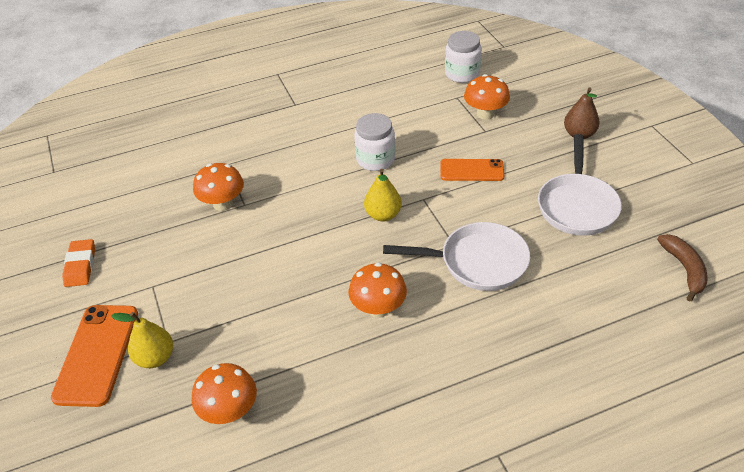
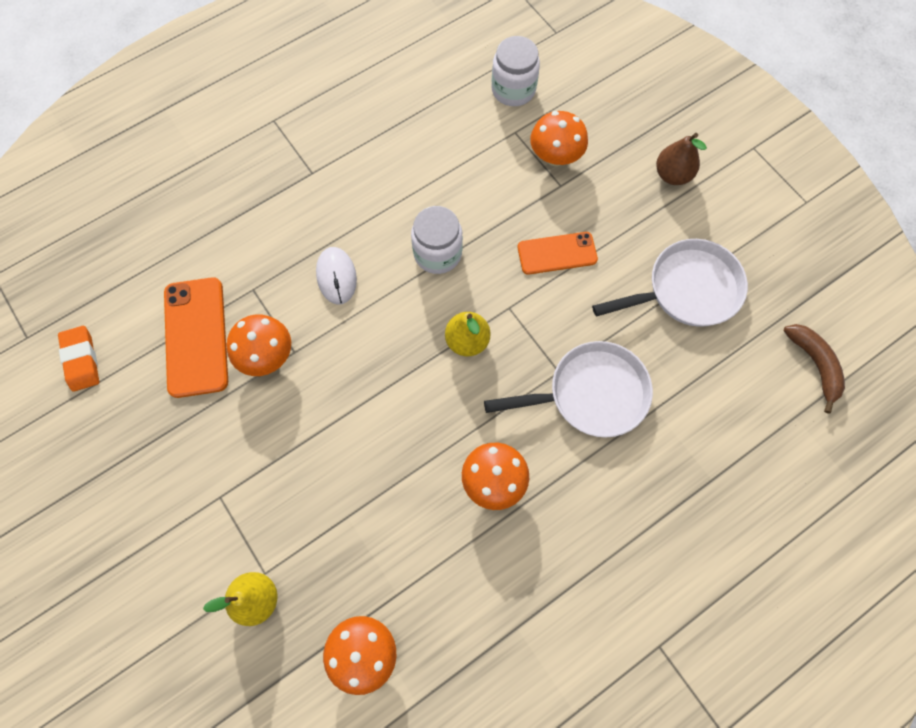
camera: 15 degrees left, 25 degrees up
(80, 266) = (119, 483): orange eraser -> orange eraser (81, 360)
(97, 354) = (186, 607): orange phone -> orange phone (196, 337)
(292, 164) = (336, 276): none -> white mouse
(577, 205) = (687, 290): white pan -> white pan turned 105 degrees counterclockwise

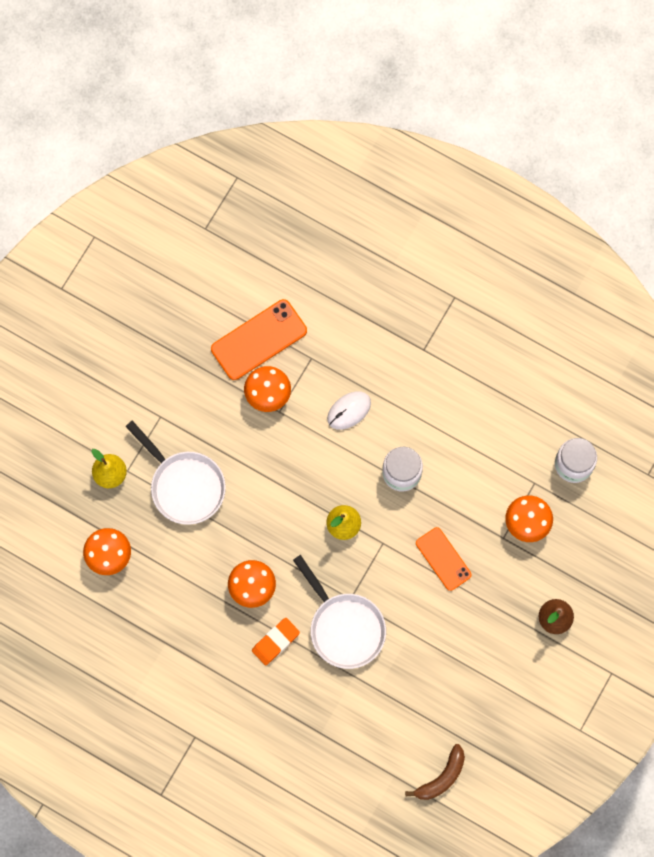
camera: 65 degrees right, 5 degrees up
(81, 360) = (207, 274): orange eraser -> orange eraser (275, 642)
(687, 290) = (458, 665): white pan -> white pan (184, 485)

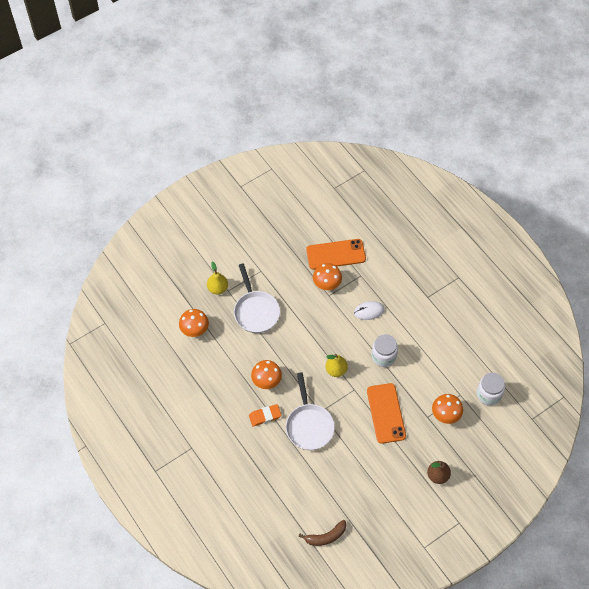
camera: 25 degrees right, 15 degrees down
(443, 559) = (386, 413): orange phone -> orange phone, size x1.54

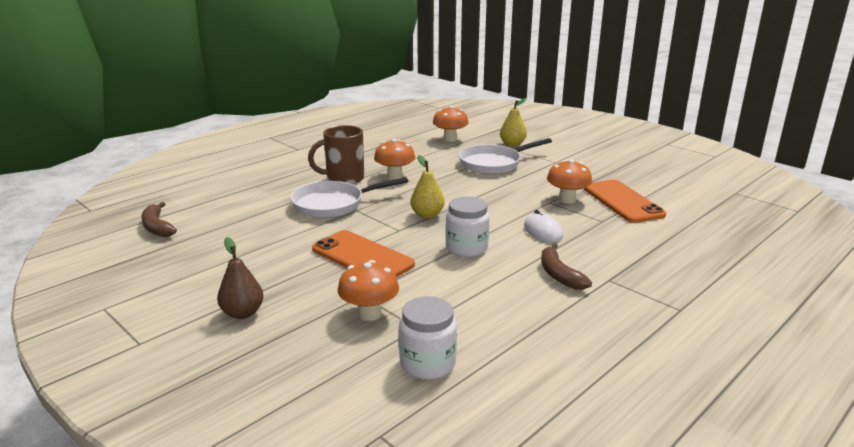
camera: 80 degrees right, 35 degrees down
(265, 416) = (343, 179): orange eraser -> brown mug
(386, 413) = (362, 257): orange phone -> orange phone turned 60 degrees clockwise
(419, 318) = (559, 275): none -> brown banana

